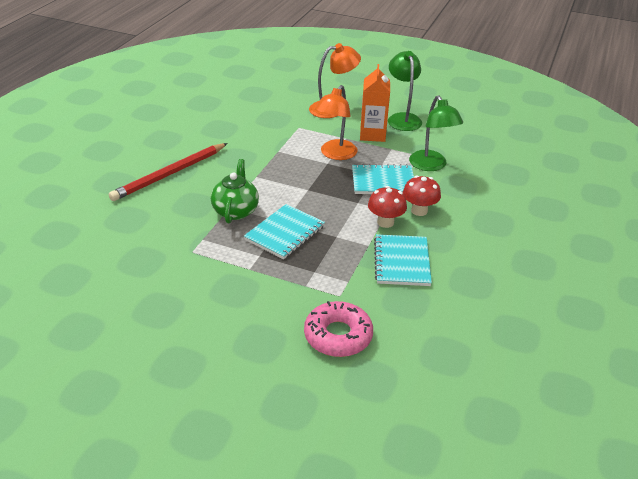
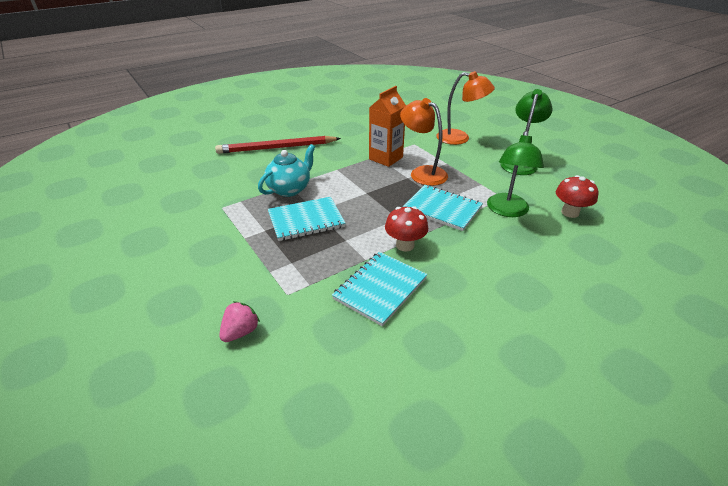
camera: 35 degrees right, 0 degrees up
(235, 211) = (290, 189): green teapot -> turquoise teapot
(335, 154) = (422, 173): orange lamp -> orange lamp turned 75 degrees clockwise
(338, 336) = (241, 332): pink donut -> pink strawberry
(372, 134) = (475, 167): orange carton -> orange carton (386, 158)
(419, 211) = (450, 247): red mushroom -> red mushroom (570, 212)

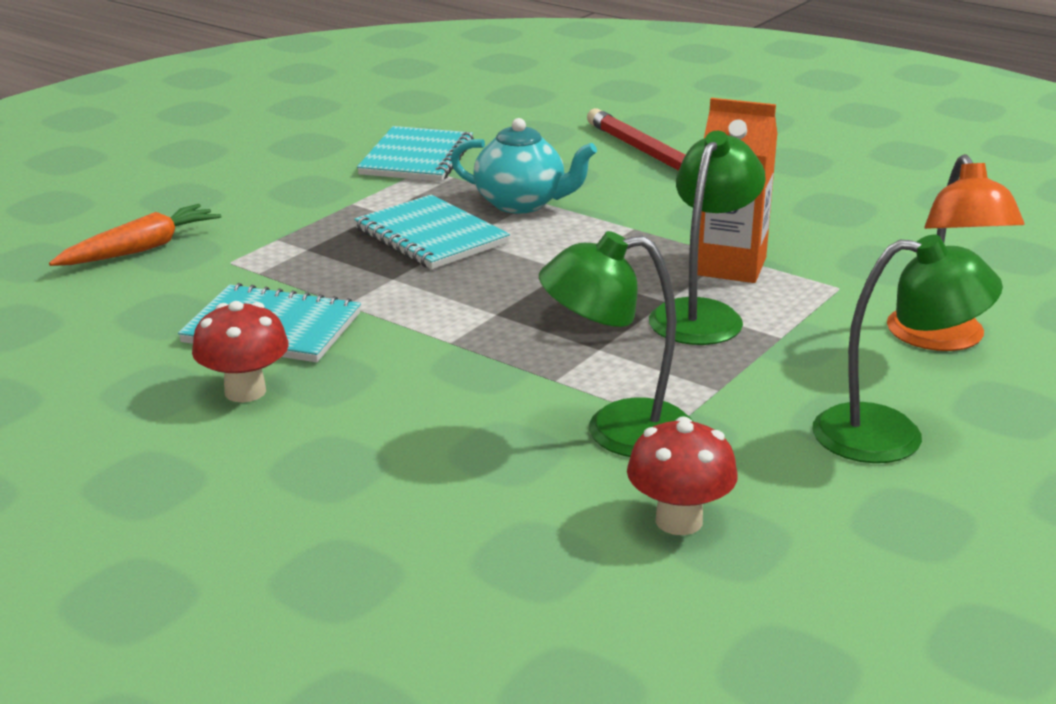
camera: 70 degrees right, 10 degrees down
(241, 332) = (141, 249): pink strawberry -> orange carrot
(405, 245) = (408, 332): red mushroom -> red mushroom (245, 391)
(422, 173) = (702, 314): orange lamp -> green lamp
(442, 209) = (565, 354): turquoise notebook -> turquoise notebook (416, 158)

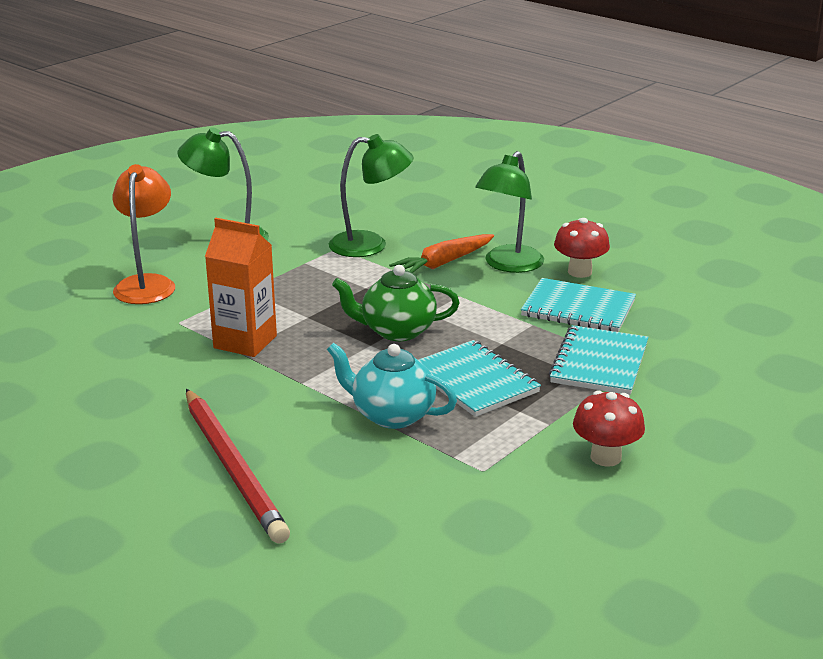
camera: 175 degrees left, 0 degrees up
(141, 249) = (712, 379): orange carrot -> orange carrot (443, 263)
(416, 158) = (492, 488): turquoise notebook -> turquoise notebook (599, 363)
(535, 287) = (396, 331): none -> green teapot
(679, 521) = (355, 211): red mushroom -> red mushroom (605, 457)
(702, 314) = (288, 306): green lamp -> green lamp (508, 265)

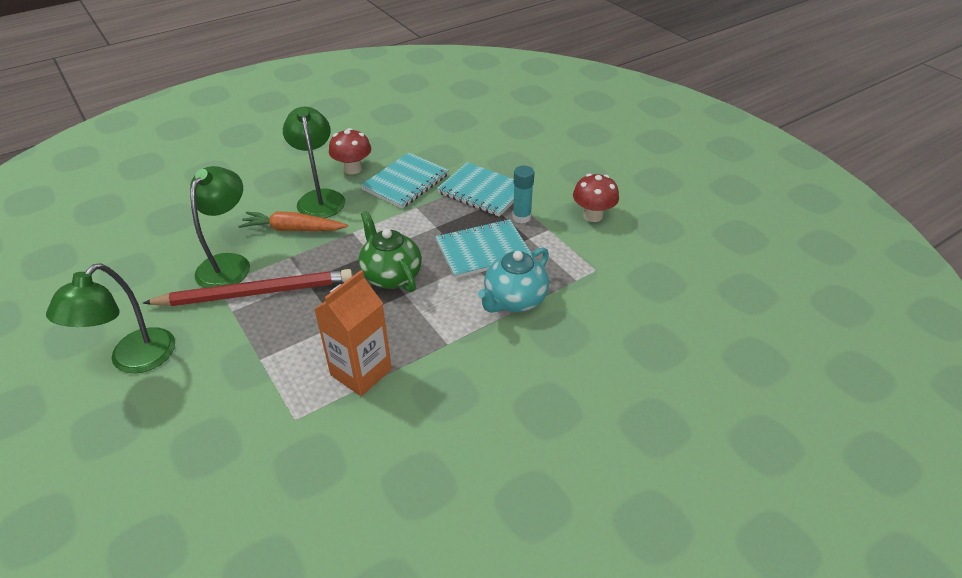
camera: 75 degrees left, 15 degrees up
(147, 284) = (193, 439): orange lamp -> none
(233, 468) = (563, 404): red pencil -> red pencil (256, 292)
(396, 331) = (391, 275): green teapot -> green teapot turned 135 degrees clockwise
(443, 263) = (293, 229): orange carrot -> orange carrot turned 120 degrees clockwise
(508, 265) = (320, 198): green lamp -> green lamp turned 150 degrees counterclockwise
(561, 400) = (521, 217): none -> turquoise glue stick

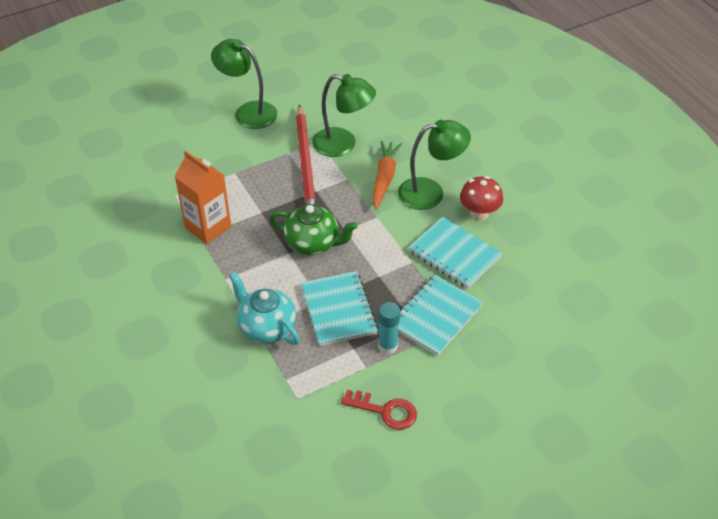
camera: 95 degrees right, 5 degrees up
(391, 275) = (313, 243): green teapot -> green teapot turned 45 degrees clockwise
(593, 216) = (385, 411): red mushroom -> red key

